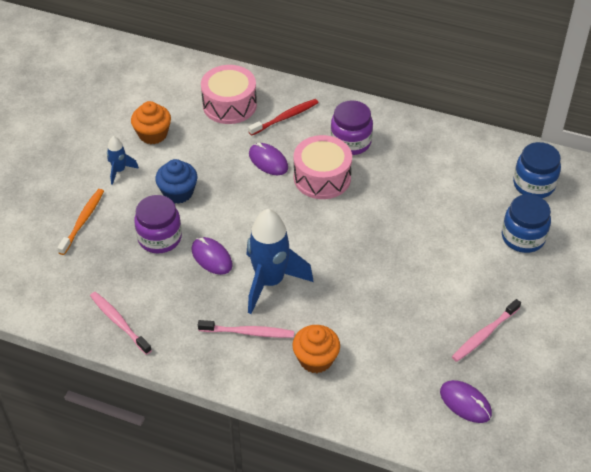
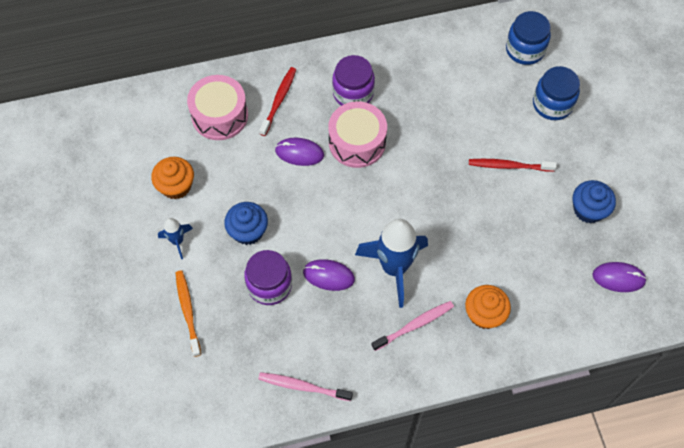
camera: 35 degrees left, 15 degrees up
(439, 262) = (509, 166): none -> red toothbrush
(484, 334) = (588, 210): pink toothbrush -> blue cupcake

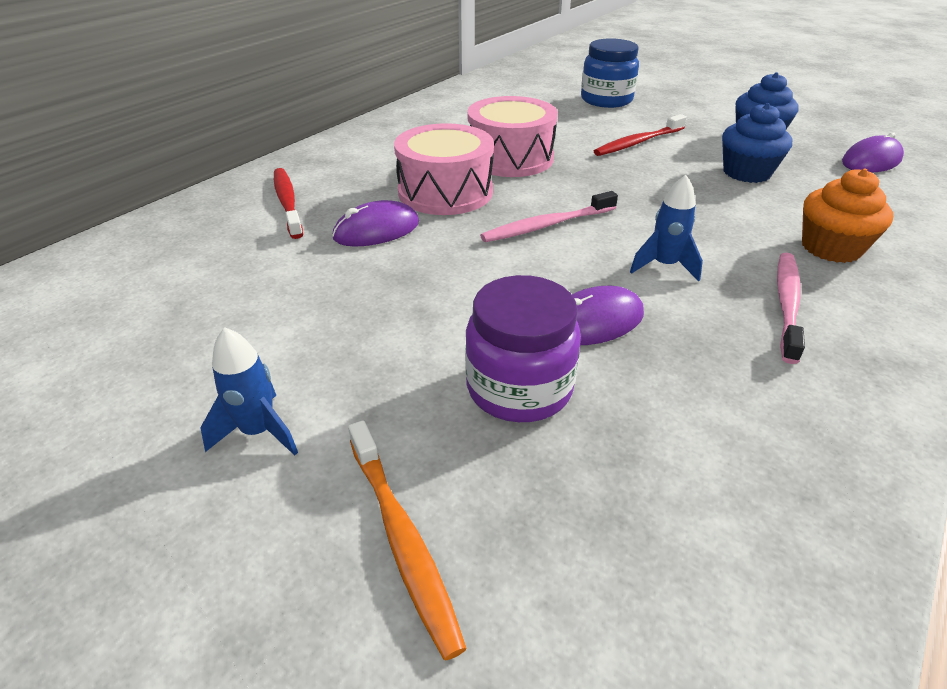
camera: 40 degrees left, 25 degrees down
(176, 186) = (184, 357): orange cupcake -> none
(188, 311) = (402, 539): orange toothbrush -> orange toothbrush turned 150 degrees counterclockwise
(219, 115) = (200, 249): pink drum -> pink drum (510, 158)
(248, 231) = (393, 343): blue cupcake -> blue cupcake (746, 173)
(303, 386) = (791, 499): pink toothbrush -> pink toothbrush (547, 225)
(353, 93) = (386, 163): purple jar -> none
(394, 268) = (664, 266): blue rocket -> blue rocket, size x0.48
(525, 49) = (528, 85): blue jar -> none

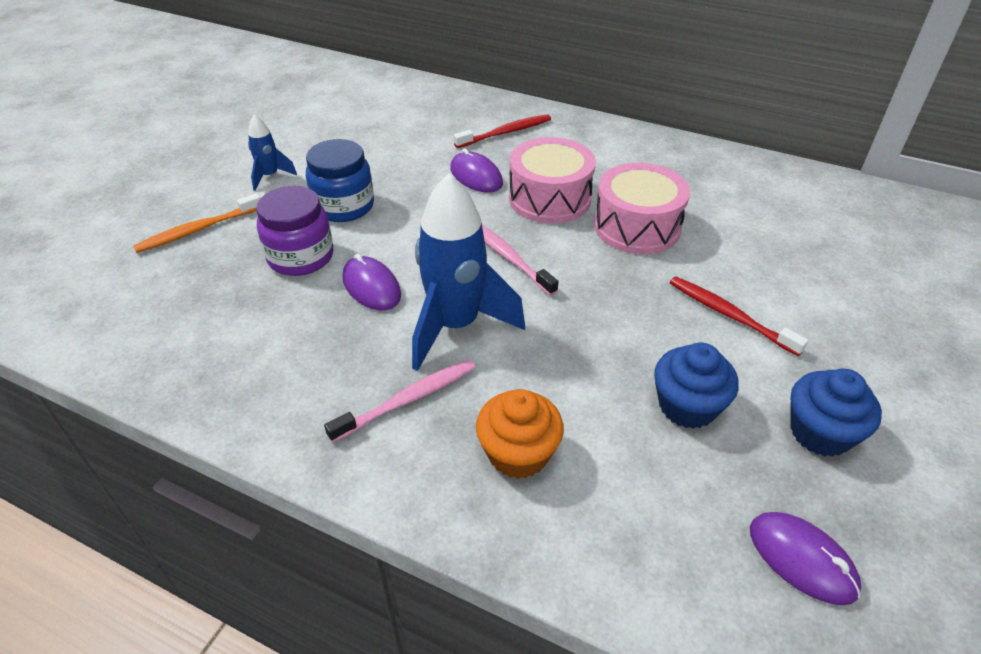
camera: 80 degrees right, 5 degrees up
(606, 100) = (860, 289): blue jar -> blue jar (344, 206)
(664, 266) = (456, 326): blue rocket -> blue rocket, size x2.07
(787, 304) = (407, 400): pink toothbrush -> pink toothbrush turned 45 degrees counterclockwise

